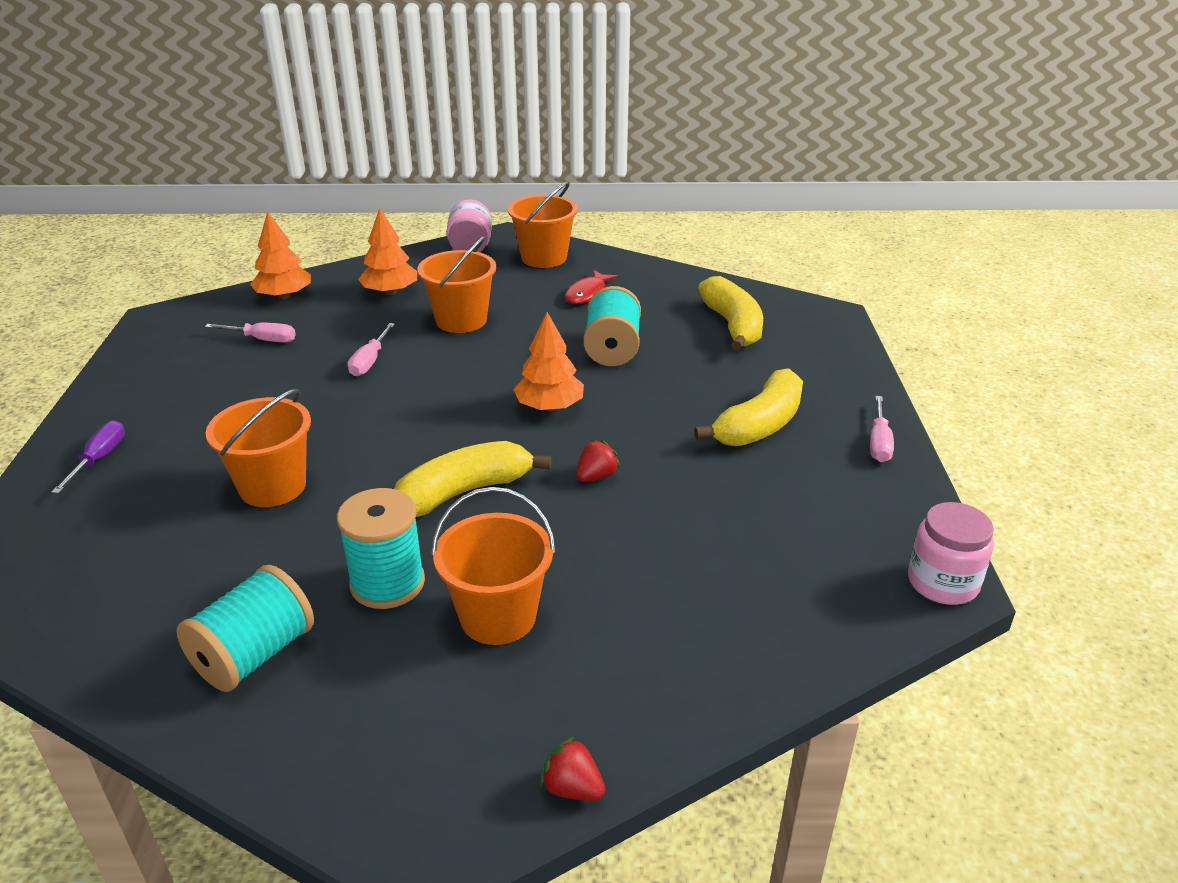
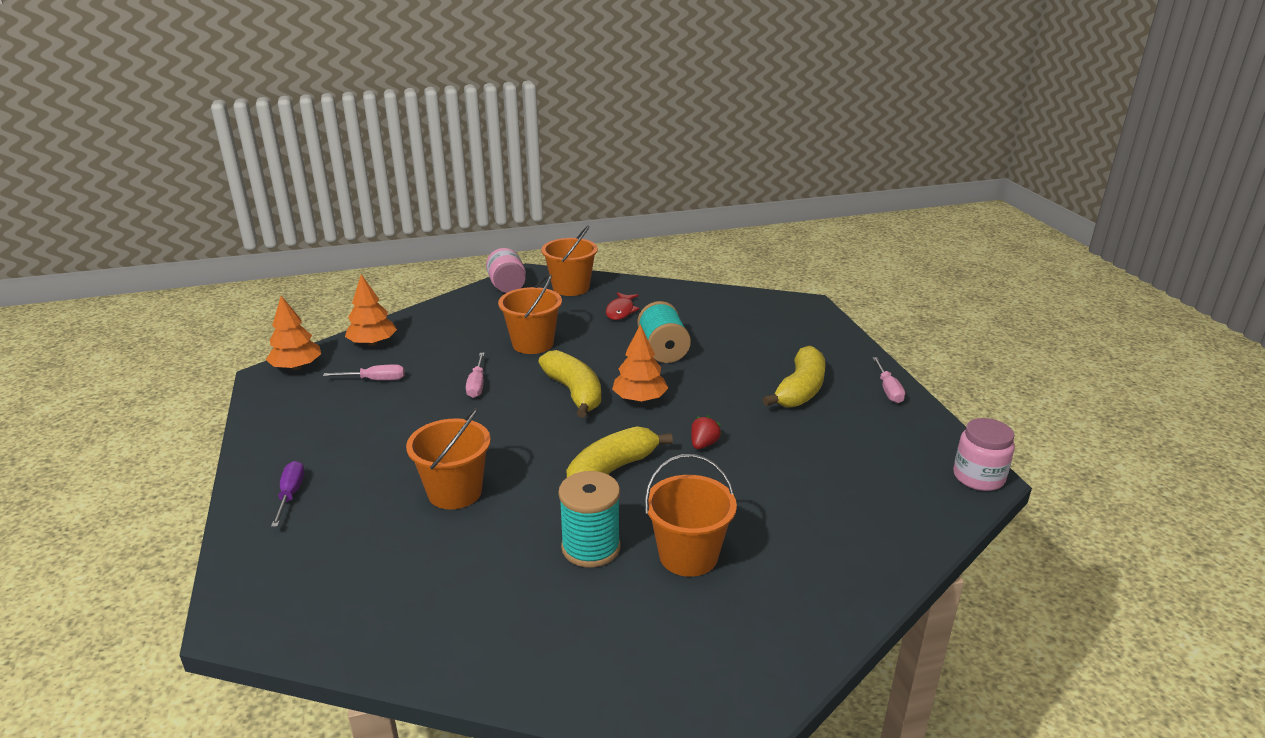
camera: 15 degrees left, 5 degrees down
(254, 655) = (517, 619): turquoise spool -> none
(390, 292) = (461, 329): orange tree -> orange tree (296, 367)
(572, 788) = (808, 661): red strawberry -> none
(733, 326) = (742, 321): yellow banana -> yellow banana (574, 393)

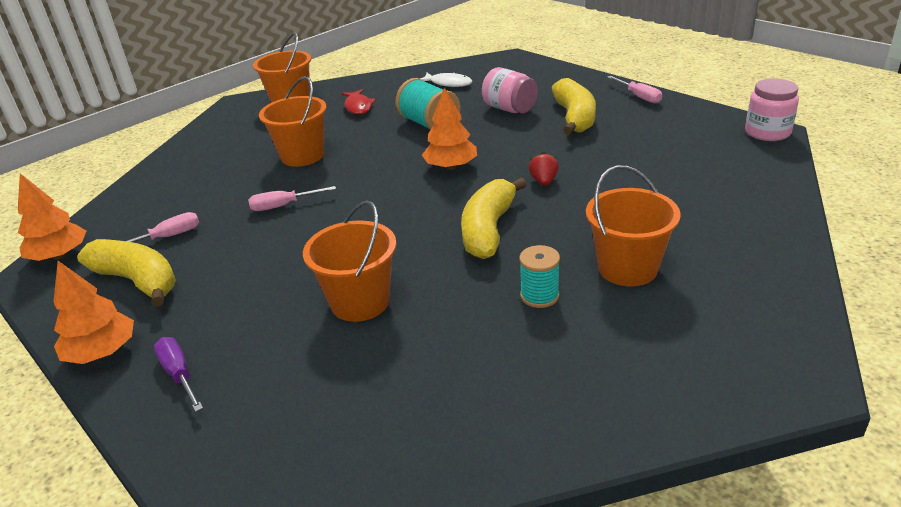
camera: 25 degrees left, 5 degrees up
(372, 343) = (129, 207): orange tree -> orange tree (102, 352)
(477, 385) = (283, 206): pink screwdriver -> pink screwdriver turned 105 degrees clockwise
(507, 287) = (226, 119): pink jar -> pink jar (510, 109)
(574, 393) = (386, 181): yellow banana -> yellow banana (138, 281)
(591, 547) = (539, 296): turquoise spool -> turquoise spool, size x0.63
(721, 313) = (448, 83): none -> white fish

